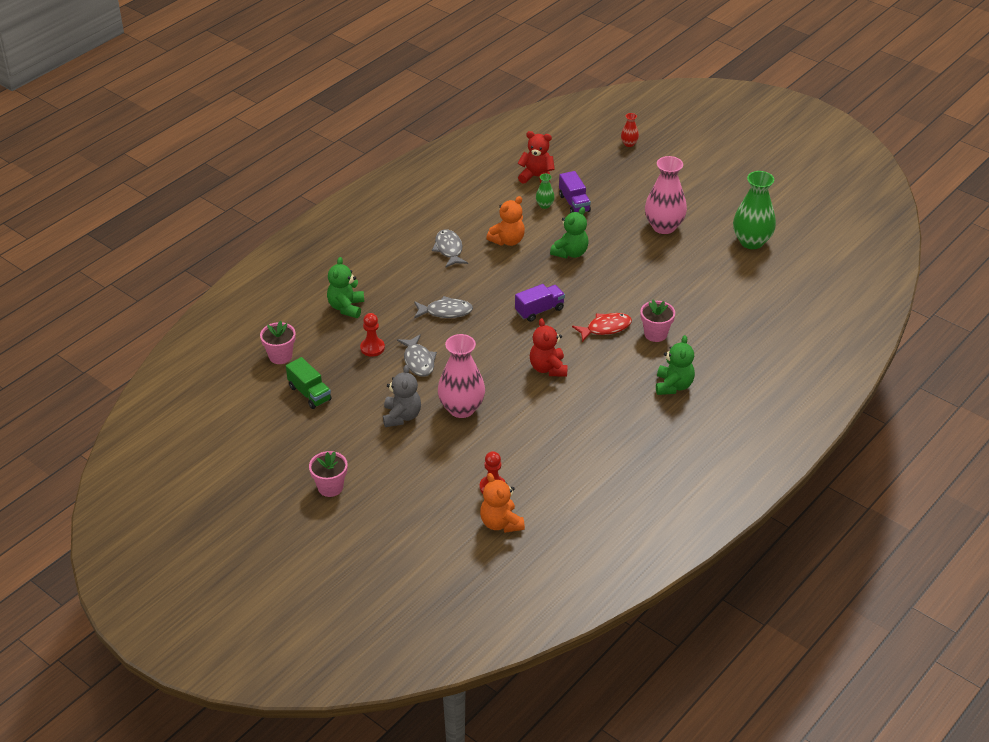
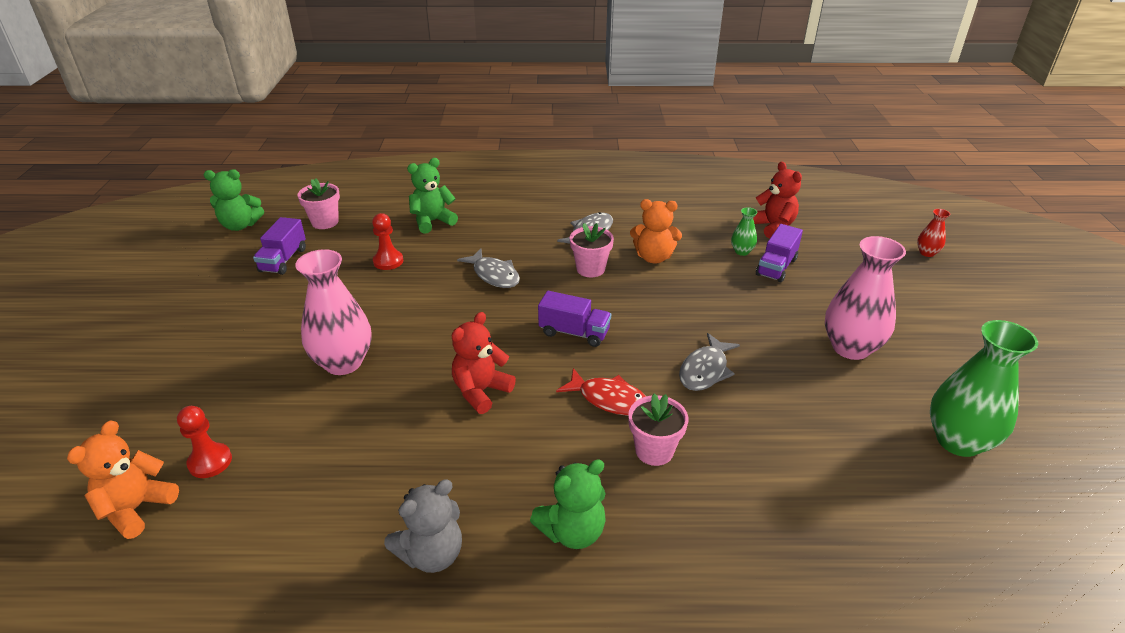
camera: 50 degrees right, 5 degrees down
(309, 393) = (283, 260): green truck -> purple truck
(330, 487) = (136, 339): pink flower pot -> pink flower pot (590, 269)
(401, 416) = (294, 329): grey teddy bear -> grey teddy bear (432, 554)
(418, 361) = (397, 296): grey fish -> grey fish (705, 370)
(570, 253) = (697, 305): green teddy bear -> green teddy bear (240, 225)

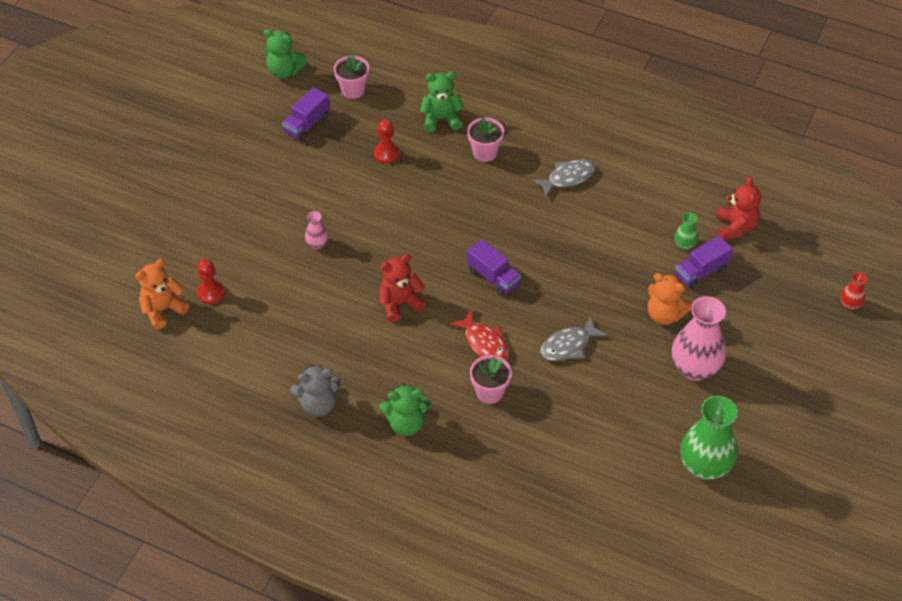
camera: 25 degrees right, 15 degrees up
(343, 362) = (317, 244): pink vase -> pink vase, size x0.46
(494, 275) = (462, 198): grey fish -> none
(590, 269) = (543, 219): pink flower pot -> pink flower pot (485, 152)
(653, 257) = (604, 225): orange teddy bear -> orange teddy bear (665, 314)

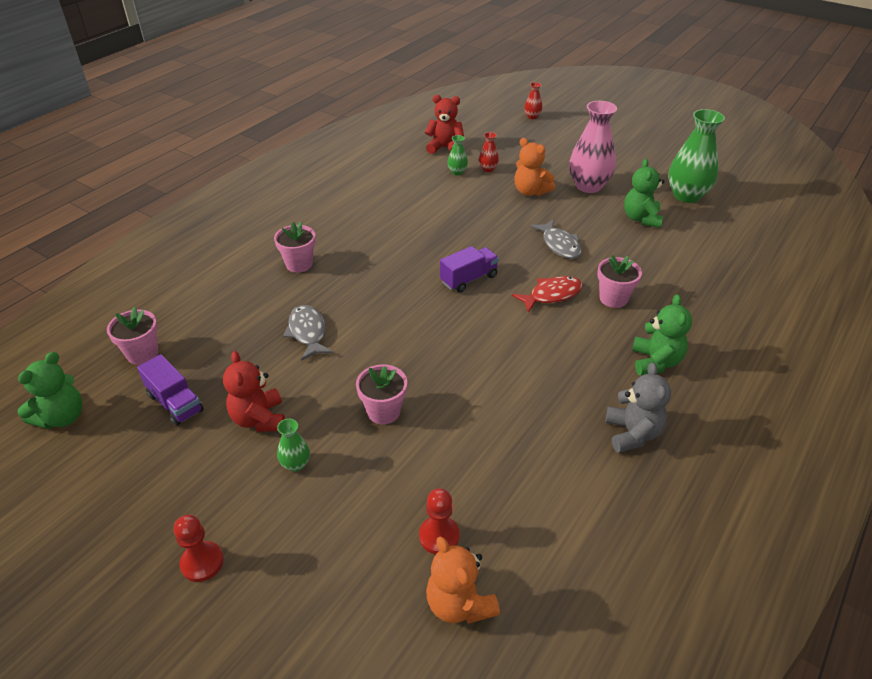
camera: 80 degrees left, 10 degrees down
(261, 205) = (296, 464): none -> green vase
(317, 244) = (383, 411): pink vase -> pink flower pot
(386, 154) = (264, 336): red pawn -> red pawn (202, 562)
(400, 303) = (491, 349): red teddy bear -> red teddy bear (259, 419)
(441, 119) = (234, 288): green teddy bear -> green teddy bear (641, 219)
(567, 178) = (356, 219): grey fish -> grey fish (308, 333)
(665, 314) = (530, 191): orange teddy bear -> orange teddy bear turned 90 degrees clockwise
(701, 272) = (488, 169): purple truck -> red vase

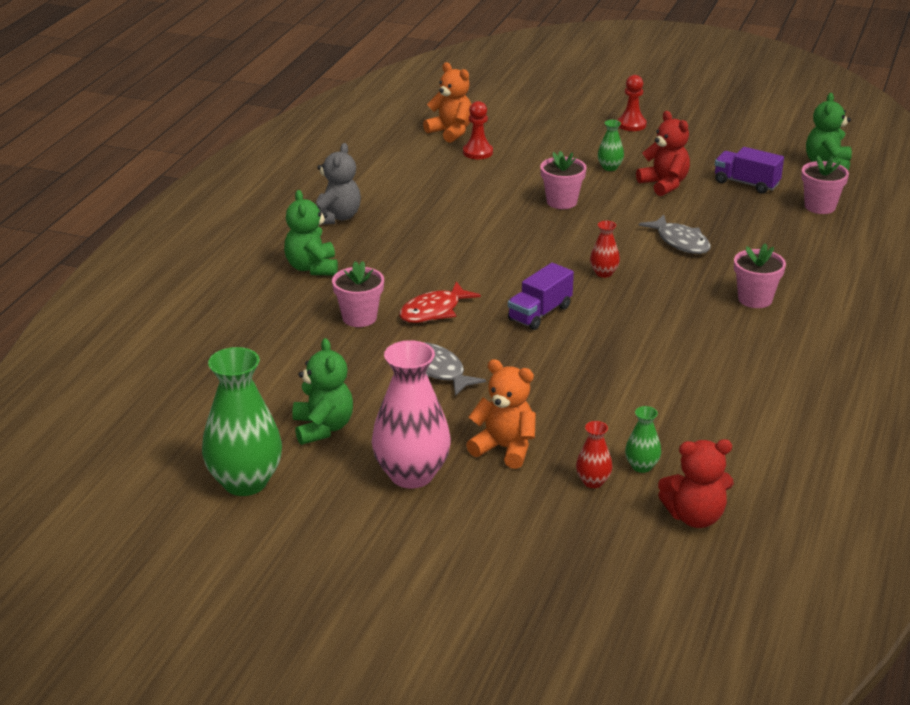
camera: 165 degrees right, 10 degrees down
(532, 117) = (562, 640): red vase -> red vase (604, 273)
(632, 433) = (336, 217): grey teddy bear -> grey teddy bear turned 150 degrees counterclockwise

